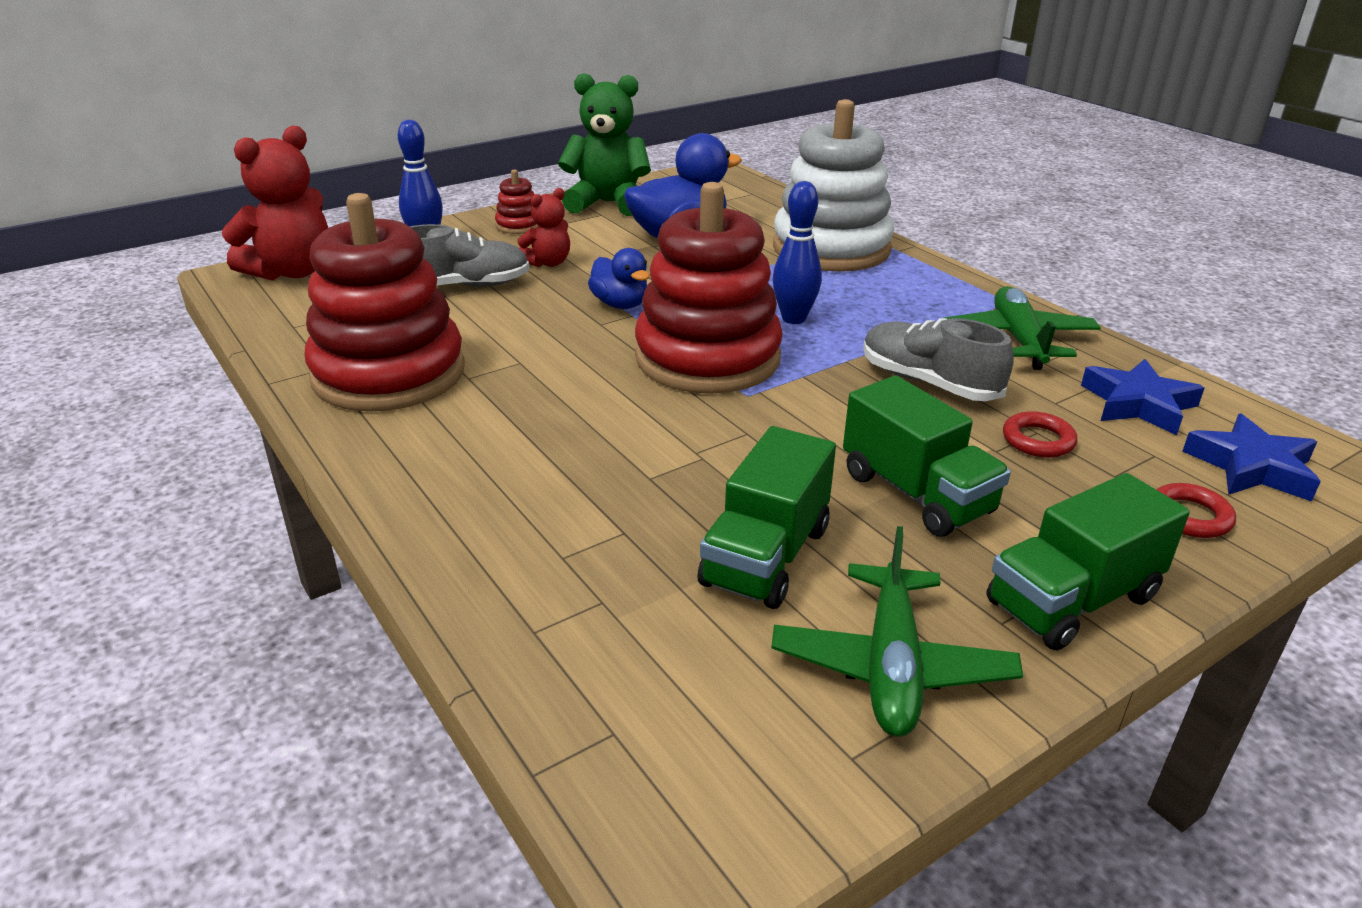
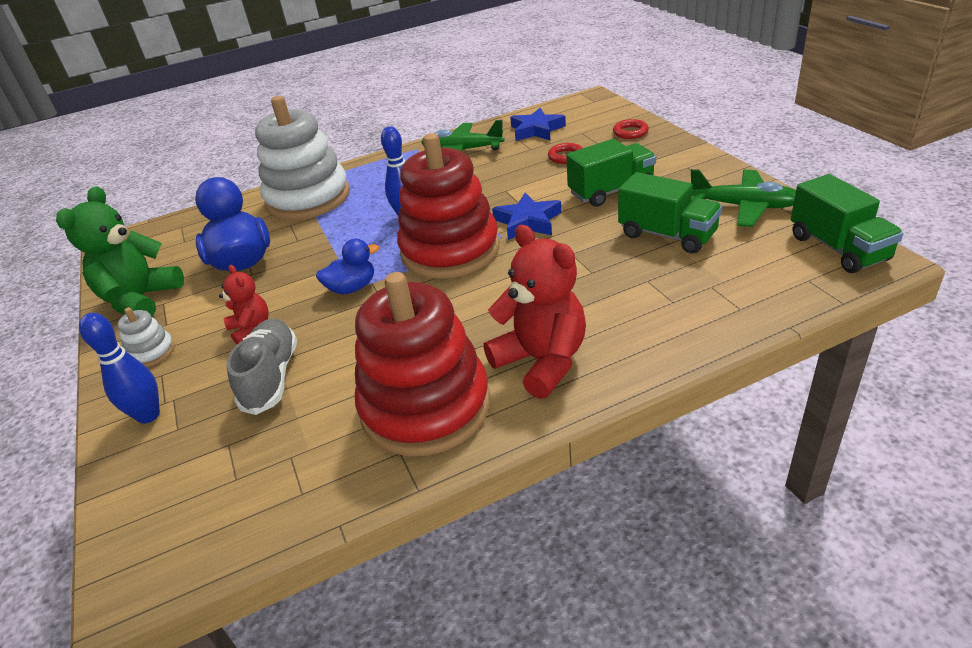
camera: 75 degrees left, 5 degrees up
(292, 272) = (156, 521): red teddy bear -> red teddy bear (541, 361)
(519, 225) = (151, 352): red stacking toy -> white stacking toy
(929, 382) = (502, 179): grey shoe -> none
(1072, 600) = (692, 163): green truck -> green truck (838, 248)
(1251, 467) = (593, 115): blue star -> blue star (528, 222)

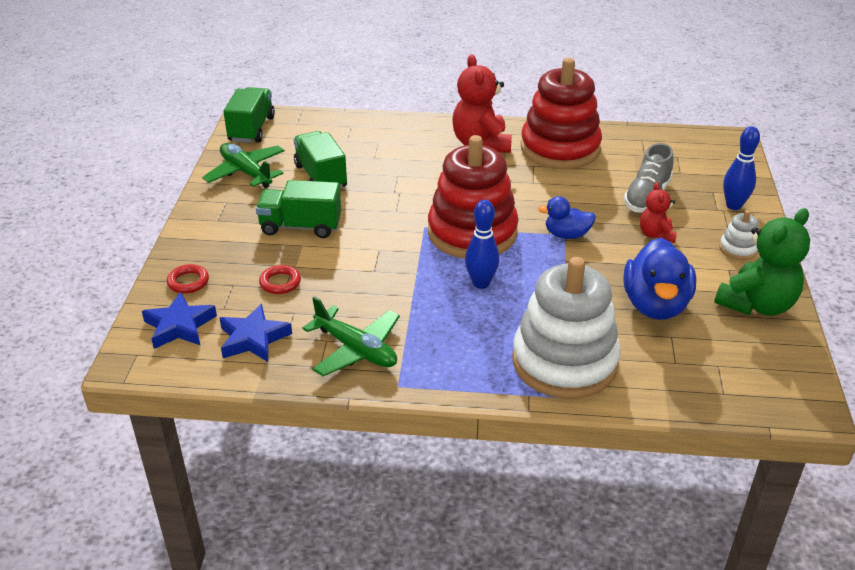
camera: 155 degrees left, 0 degrees up
(528, 222) = (392, 230): blue star -> blue star (179, 326)

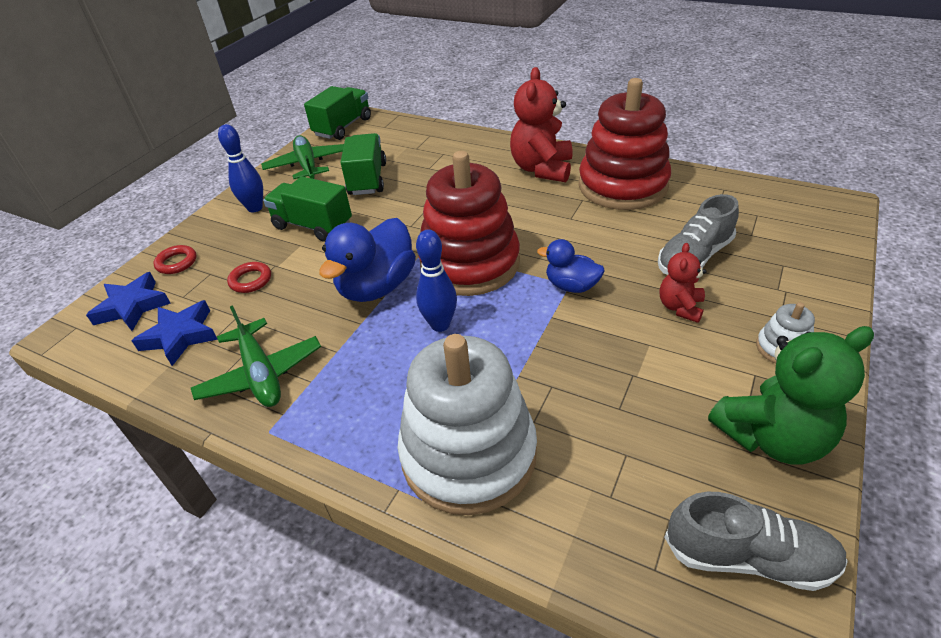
camera: 25 degrees right, 5 degrees up
(655, 305) = (628, 403): blue duck -> blue duck (377, 287)
(733, 205) = (803, 288): blue bowling pin -> blue bowling pin (255, 208)
(773, 372) = (748, 557): none -> grey shoe

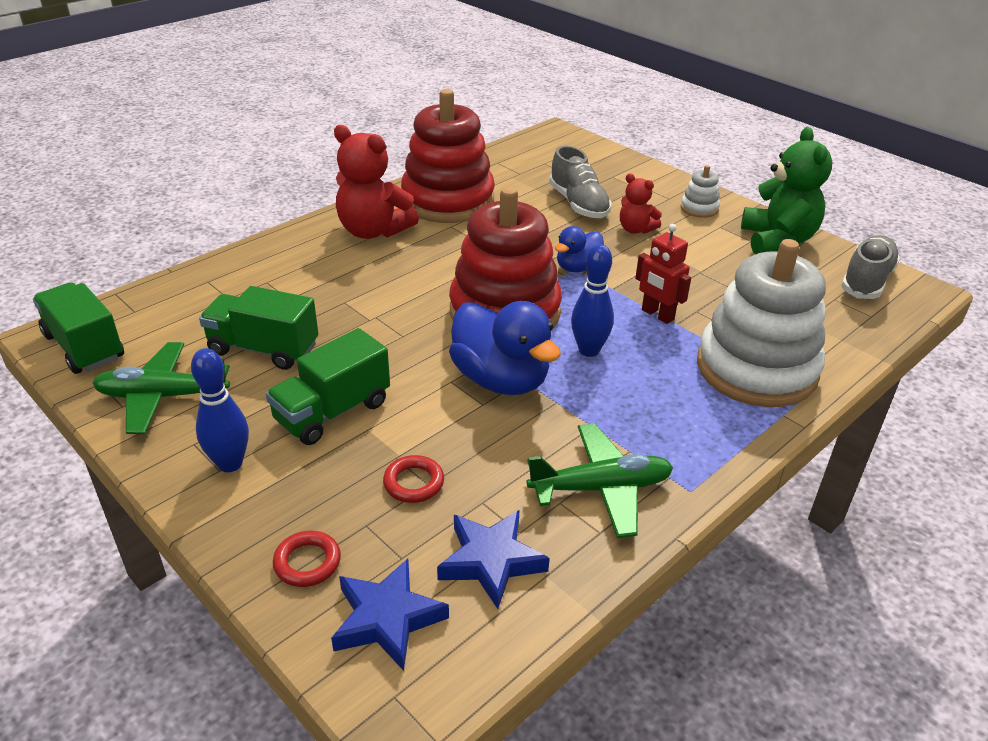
camera: 75 degrees left, 5 degrees down
(524, 357) = (657, 315): none -> red robot

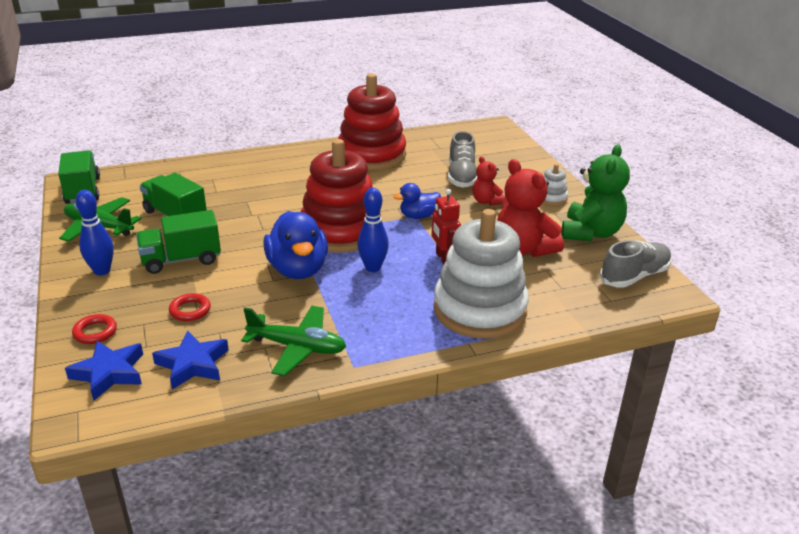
camera: 25 degrees right, 5 degrees down
(373, 231) = (304, 164): red teddy bear -> red teddy bear (523, 249)

